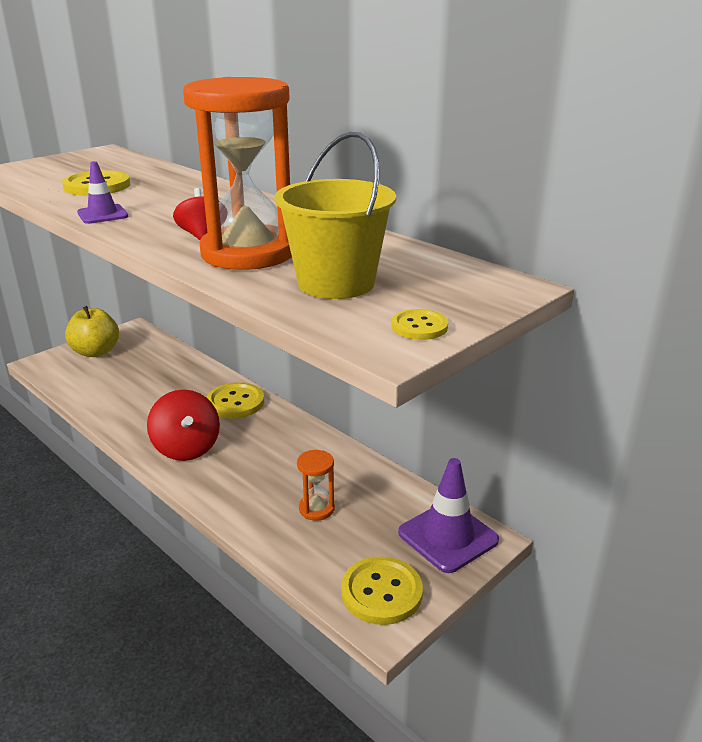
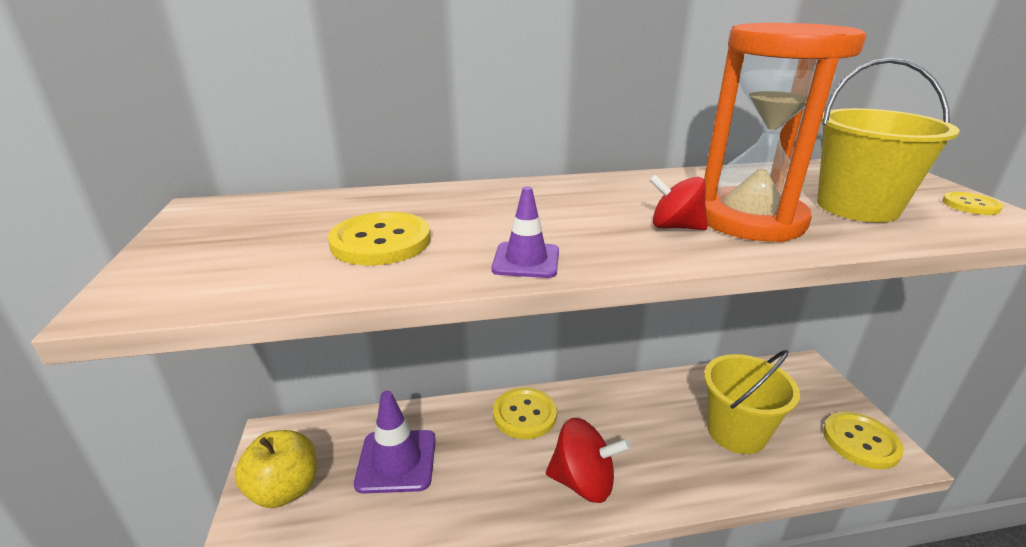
camera: 55 degrees left, 0 degrees up
(316, 509) = (736, 432): orange hourglass -> yellow bucket
(448, 536) = (799, 381): purple traffic cone -> purple traffic cone (396, 461)

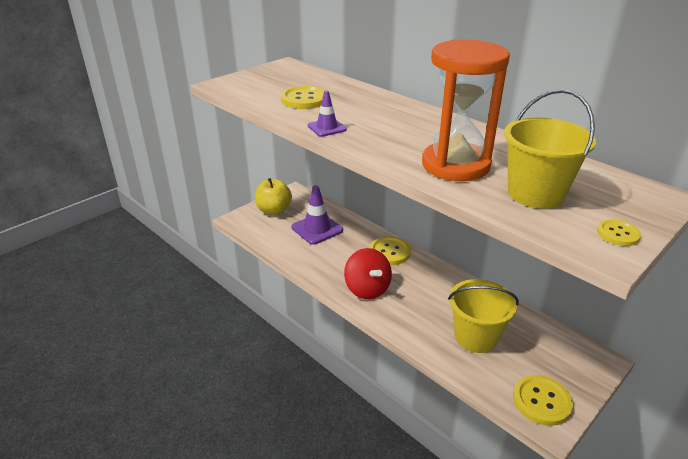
camera: 55 degrees right, 5 degrees up
(675, 227) = (412, 149): red spinning top -> none

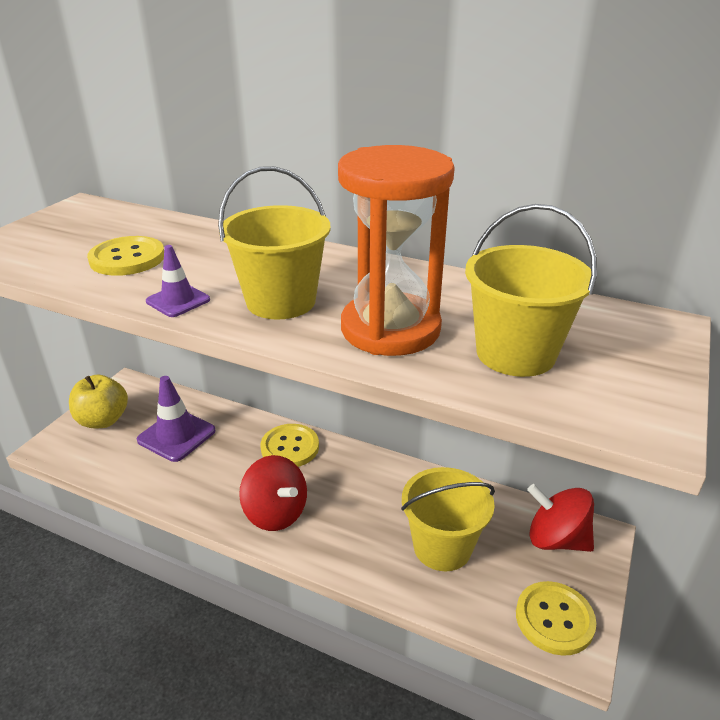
camera: 20 degrees left, 0 degrees up
(390, 138) = (281, 301): none -> yellow bucket
(565, 354) = (556, 539): none -> red spinning top
(618, 234) = (646, 395): yellow button -> none

